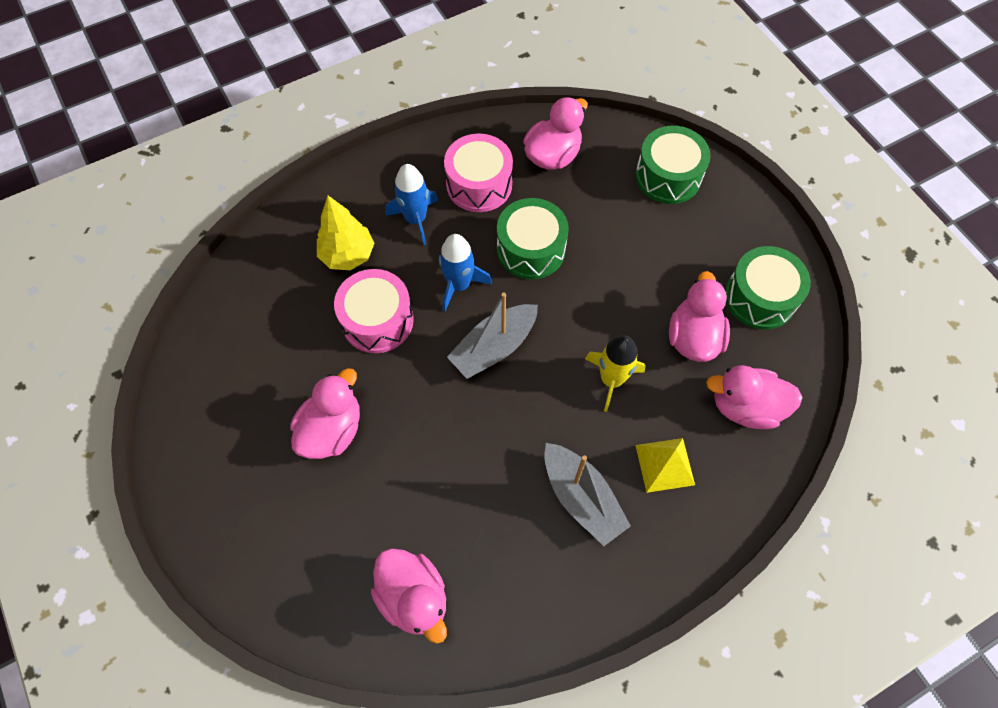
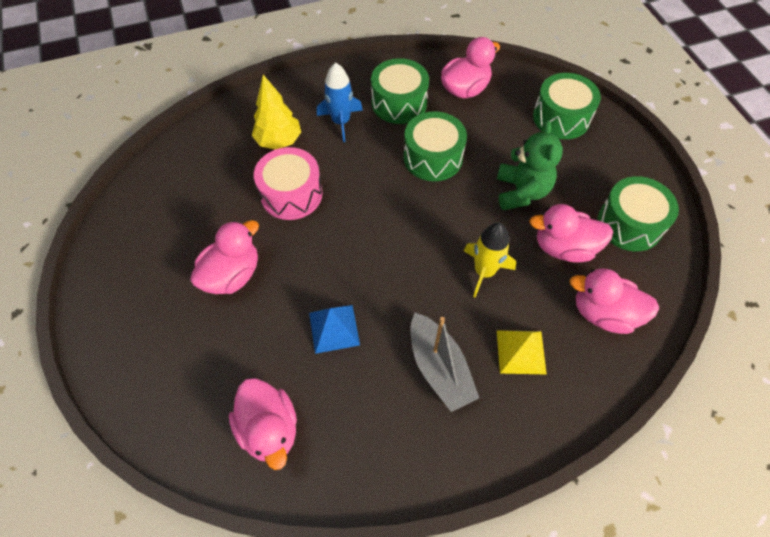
camera: 10 degrees right, 5 degrees down
(459, 285) = (366, 176): blue rocket -> none
(460, 473) = (334, 328): none -> blue pyramid
(479, 184) = (399, 103): pink drum -> green drum
(494, 347) = (386, 230): grey boat -> none
(637, 277) = (521, 192): none -> green teddy bear
(693, 337) = (564, 248): pink duck -> pink duck turned 105 degrees counterclockwise

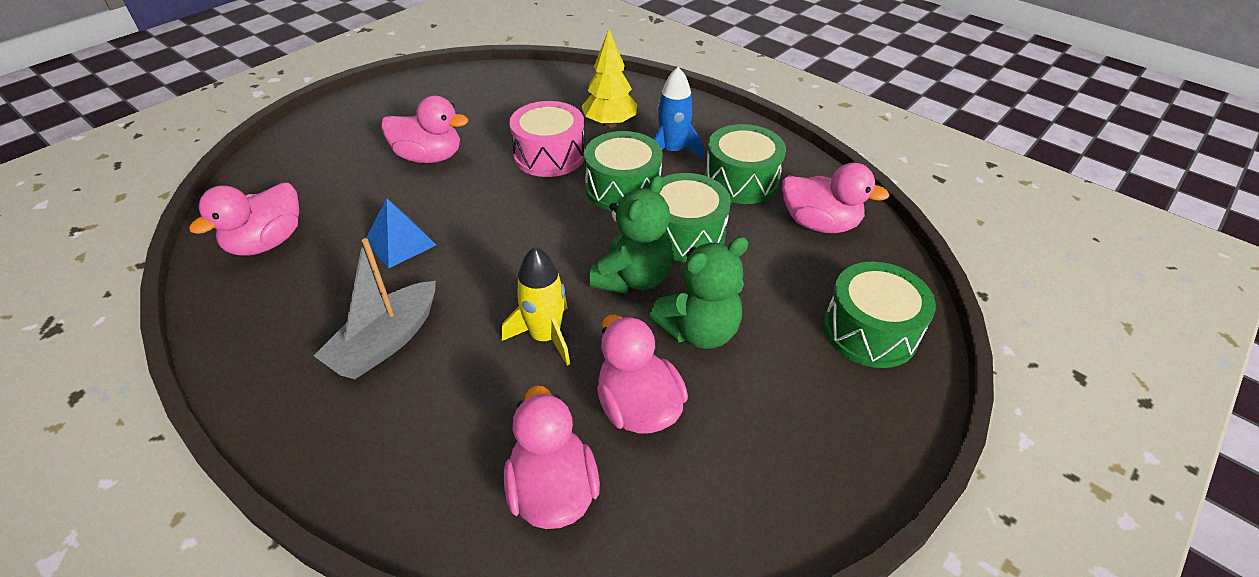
camera: 60 degrees right, 15 degrees down
(458, 203) = (633, 278): none -> green teddy bear
(520, 351) = (443, 412): yellow pyramid -> none
(629, 224) = (740, 476): green drum -> green drum (623, 188)

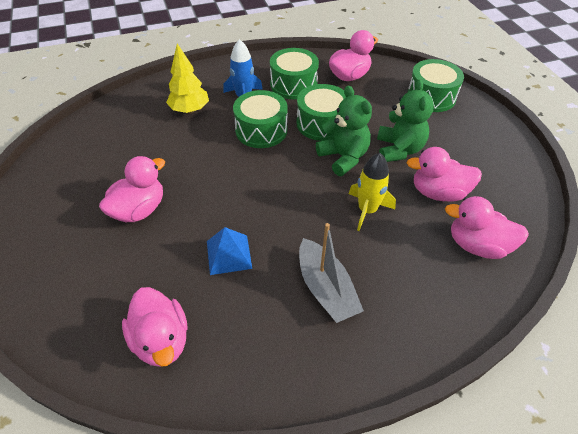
camera: 60 degrees left, 5 degrees up
(549, 155) = (197, 149): pink drum -> none

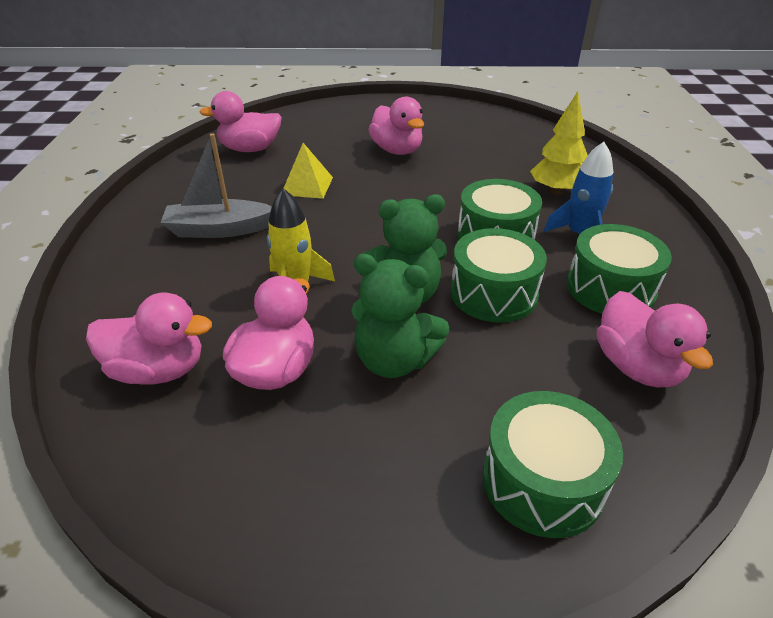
camera: 110 degrees right, 10 degrees down
(229, 254) = (307, 186): blue pyramid -> yellow pyramid
(477, 245) = (158, 370): pink duck -> pink duck turned 60 degrees clockwise

